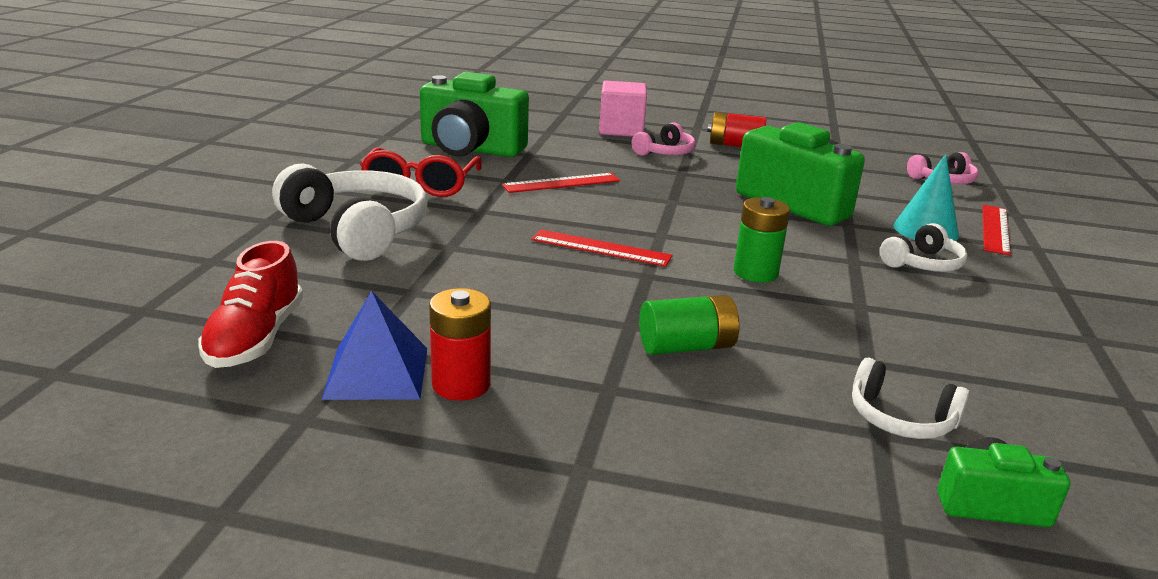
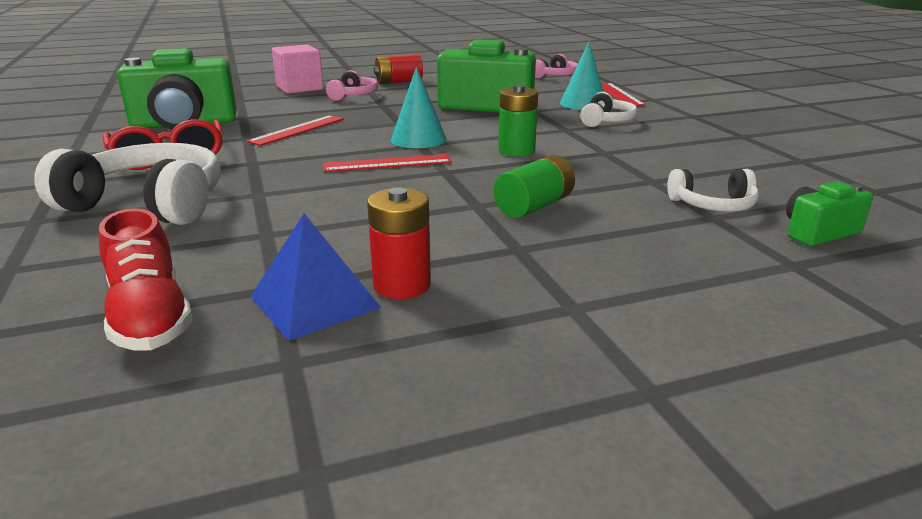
camera: 30 degrees left, 0 degrees up
(667, 227) = (418, 139): none -> turquoise cone

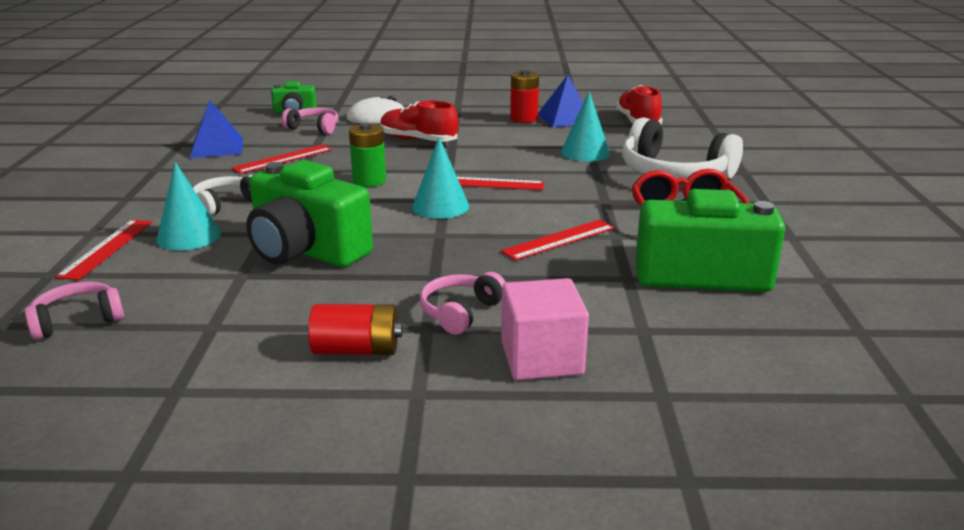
camera: 160 degrees left, 0 degrees up
(272, 220) = (585, 152): none -> turquoise cone
(534, 206) = (418, 140): green battery -> red shoe
(649, 159) = (283, 159): none -> red ruler
(667, 242) = (377, 117): none -> white mouse
(713, 205) = (314, 128): white headphones -> pink headphones
(751, 162) = (217, 148): none -> blue pyramid

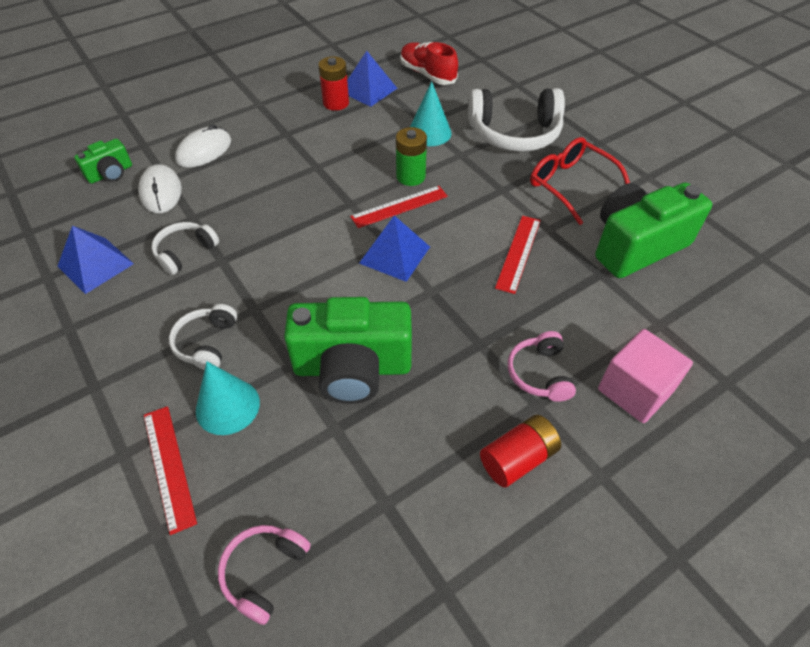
camera: 35 degrees left, 25 degrees up
(283, 159) = (185, 252): red ruler -> white headphones
(314, 128) = (161, 192): pink headphones -> white mouse
(369, 181) = (300, 248): green battery -> green battery (410, 176)
(418, 140) = (280, 171): red shoe -> none
(440, 206) = (395, 255): turquoise cone -> blue pyramid

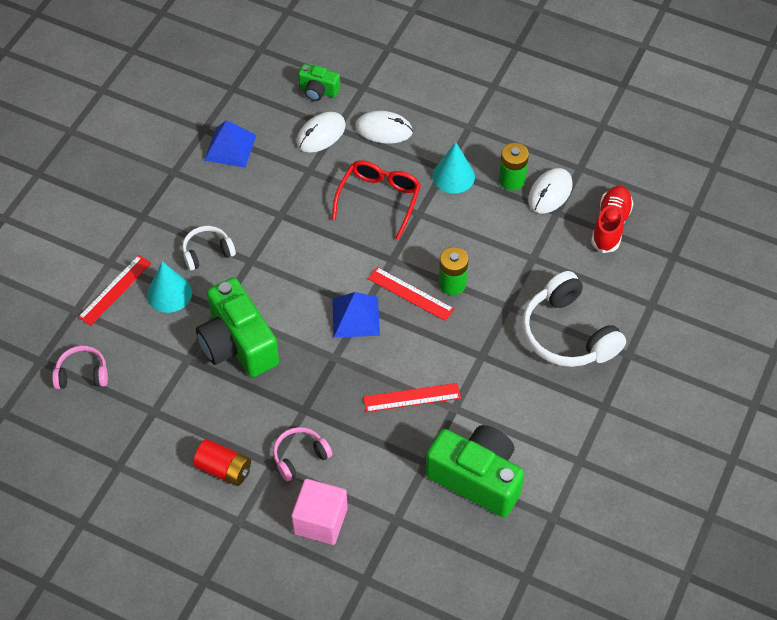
camera: 60 degrees right, 5 degrees up
(185, 252) = (273, 189): white headphones -> none
(336, 103) = (512, 180): red battery -> green battery
(368, 90) = (550, 193): blue pyramid -> white mouse
(429, 132) = (521, 269): turquoise cone -> turquoise cone (453, 176)
(570, 185) = (524, 404): red glasses -> red glasses (379, 199)

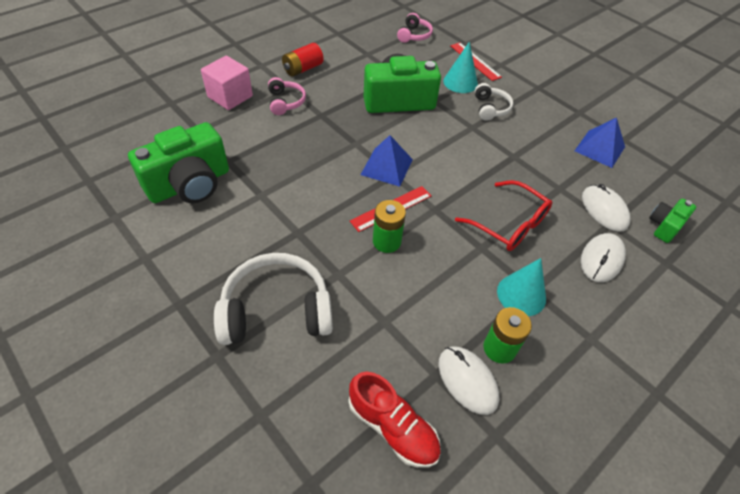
camera: 110 degrees right, 5 degrees down
(412, 398) = (289, 173): red ruler -> none

